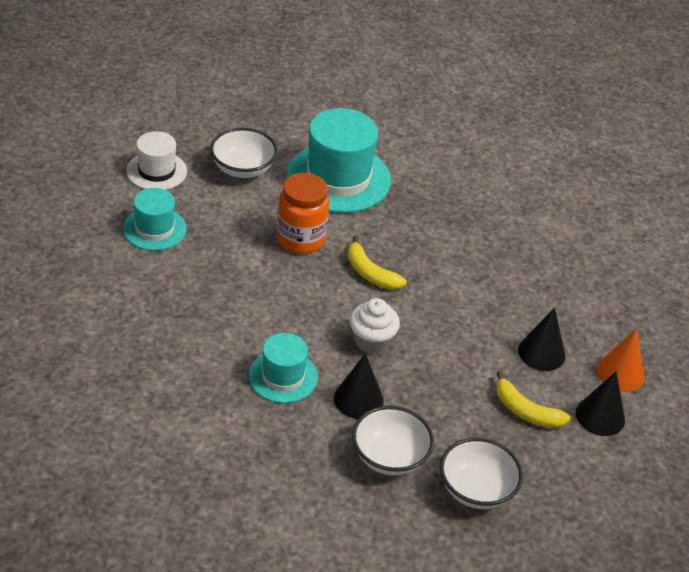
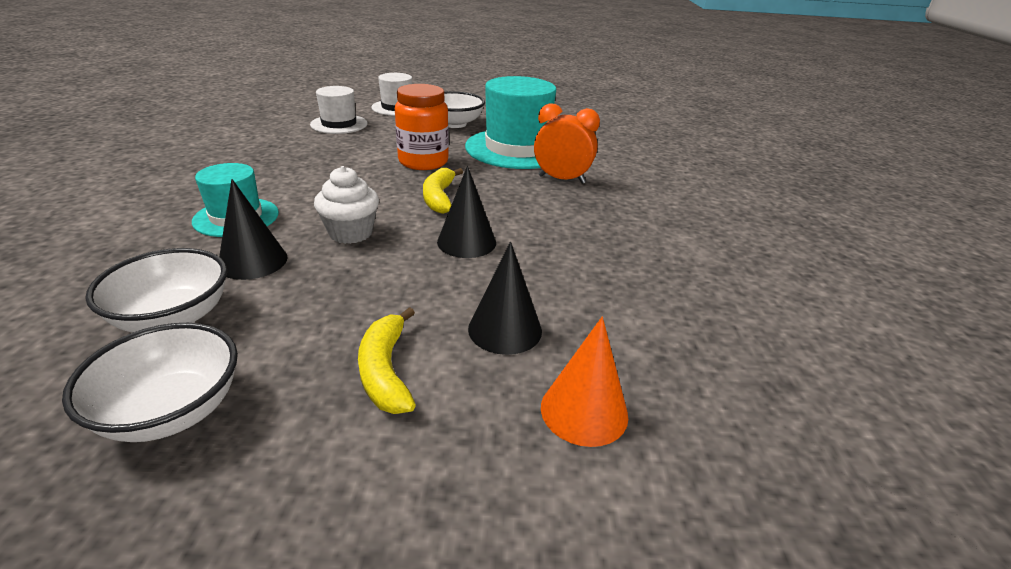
camera: 45 degrees right, 10 degrees down
(154, 229) = (339, 124): turquoise hat -> white hat
(415, 201) = (561, 179): none -> orange clock
(600, 416) = (473, 442): black cone -> black cone (466, 242)

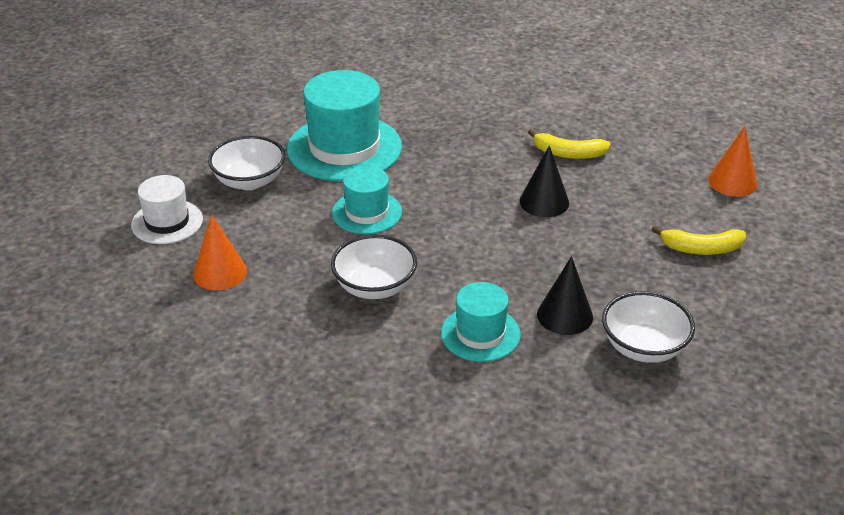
camera: 75 degrees left, 5 degrees up
(172, 411) = (738, 331): white bowl -> white bowl (374, 287)
(339, 124) = (220, 272): white hat -> orange cone
(351, 233) = (521, 262): white cupcake -> none
(423, 162) = (367, 212): orange jar -> turquoise hat
(439, 197) = (457, 209): yellow banana -> yellow banana (568, 153)
(505, 329) = (660, 198): black cone -> none
(561, 179) = (430, 134): orange clock -> none

